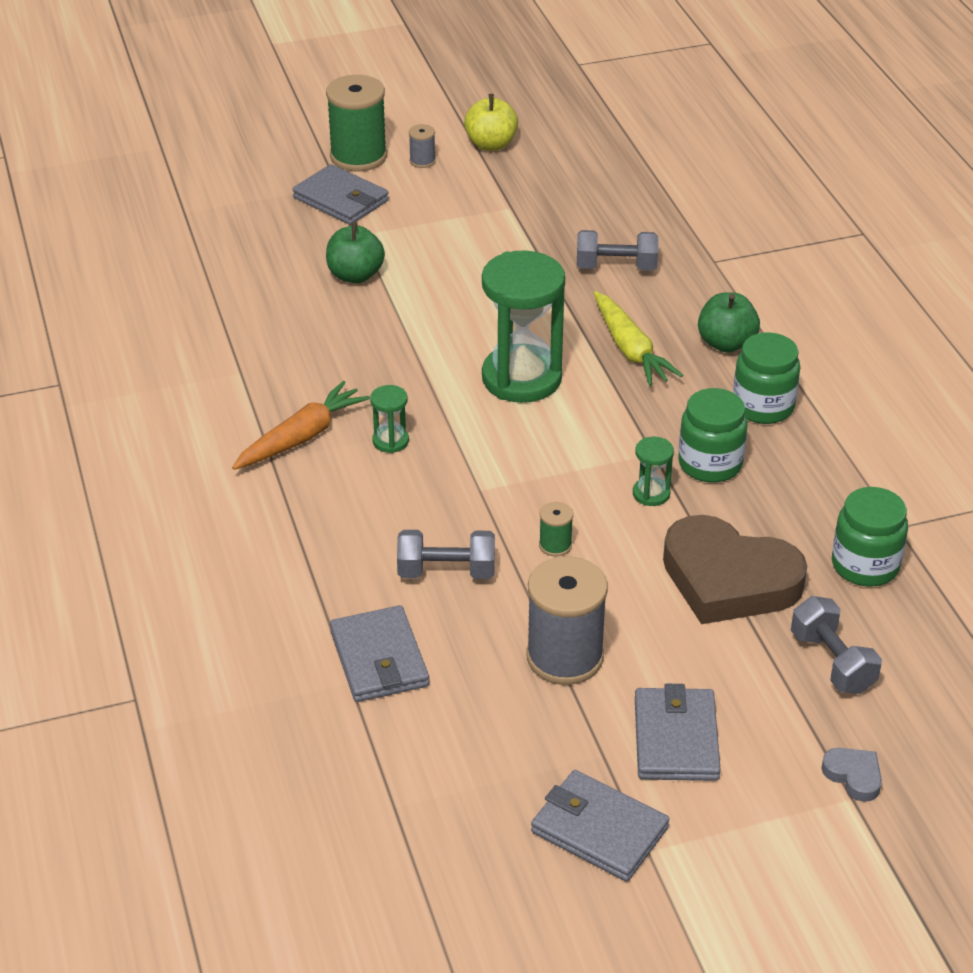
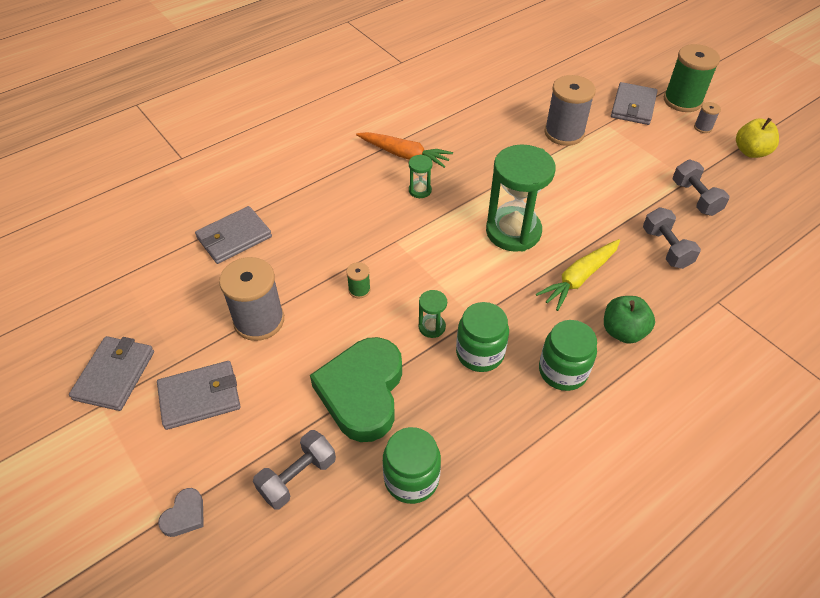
camera: 70 degrees right, 10 degrees up
(355, 275) = (564, 133): green apple -> grey spool
(446, 572) = (315, 246): grey dumbbell -> grey dumbbell (695, 198)
(728, 579) = (362, 392): brown heart -> green heart

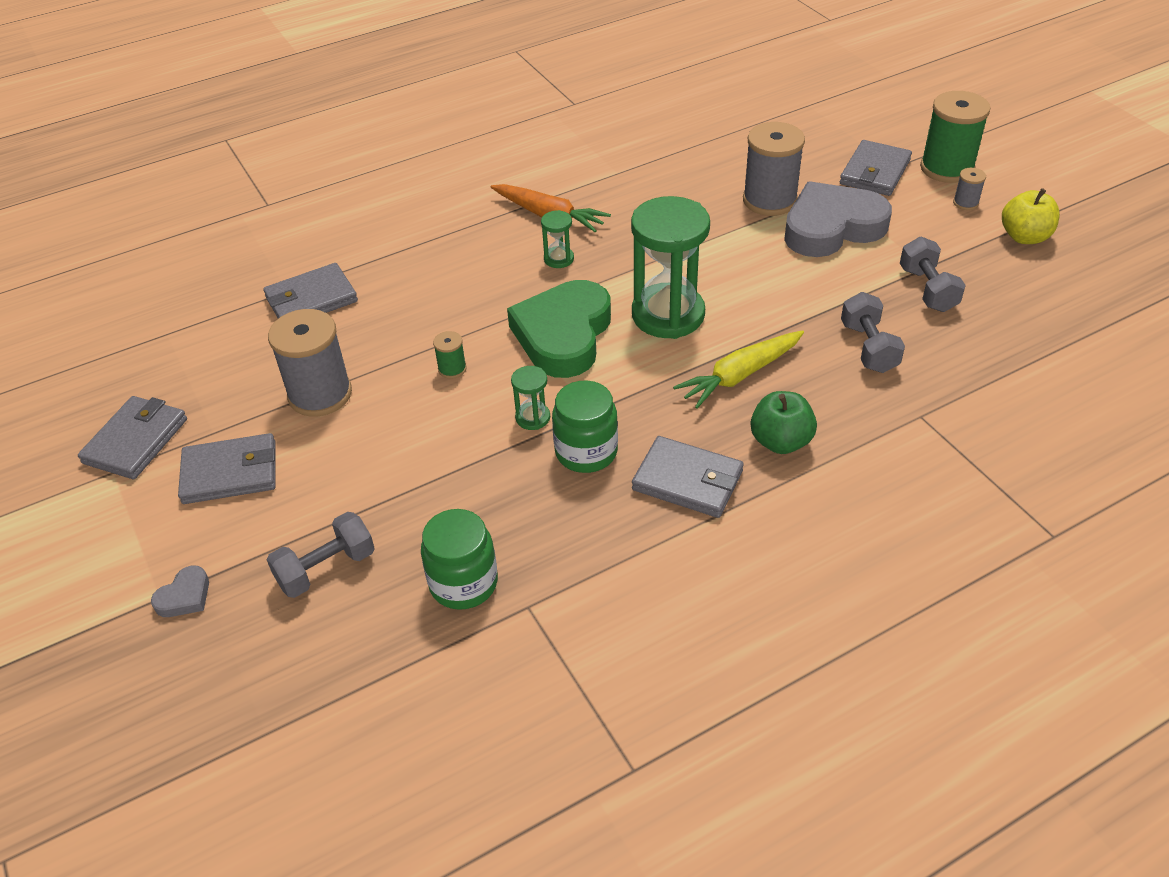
camera: 10 degrees right, 5 degrees down
(362, 392) = (427, 483): green heart -> green heart (563, 335)
(562, 371) = (687, 481): green jar -> grey wallet
(614, 152) = (832, 227): none -> grey heart

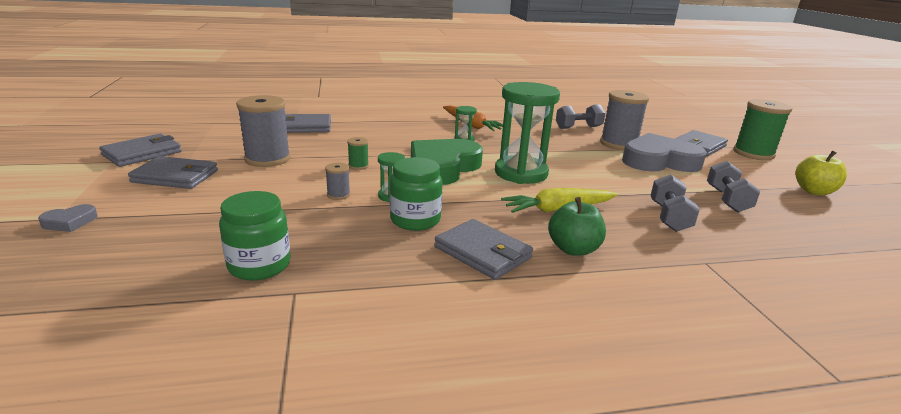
camera: 15 degrees right, 20 degrees down
(326, 569) = (175, 232): grey dumbbell -> grey dumbbell (578, 127)
(965, 203) = (766, 169): grey spool -> grey spool (338, 195)

